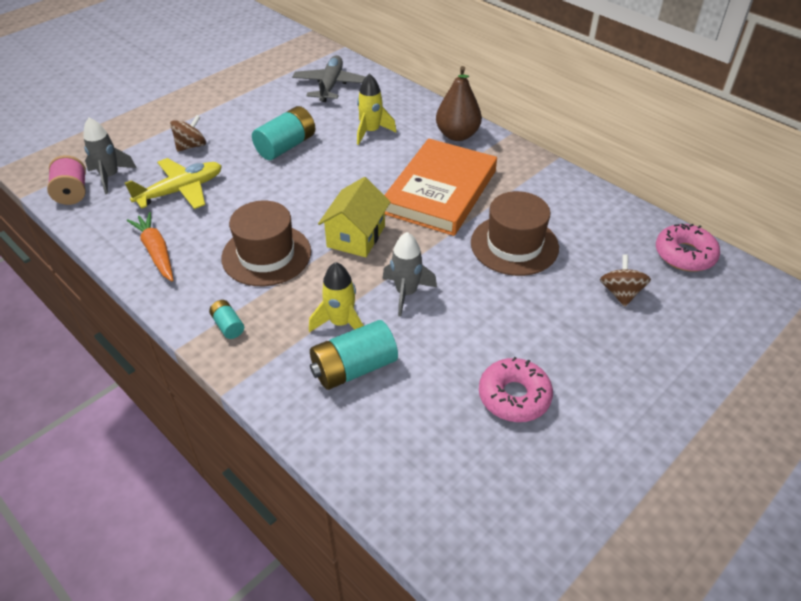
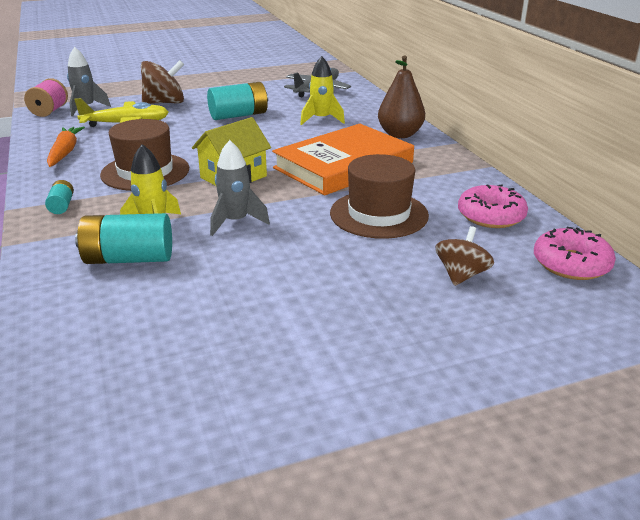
camera: 25 degrees right, 15 degrees down
(191, 146) = (165, 103): brown spinning top -> brown spinning top, size x1.52
(514, 396) = (257, 322): pink donut -> pink donut (491, 216)

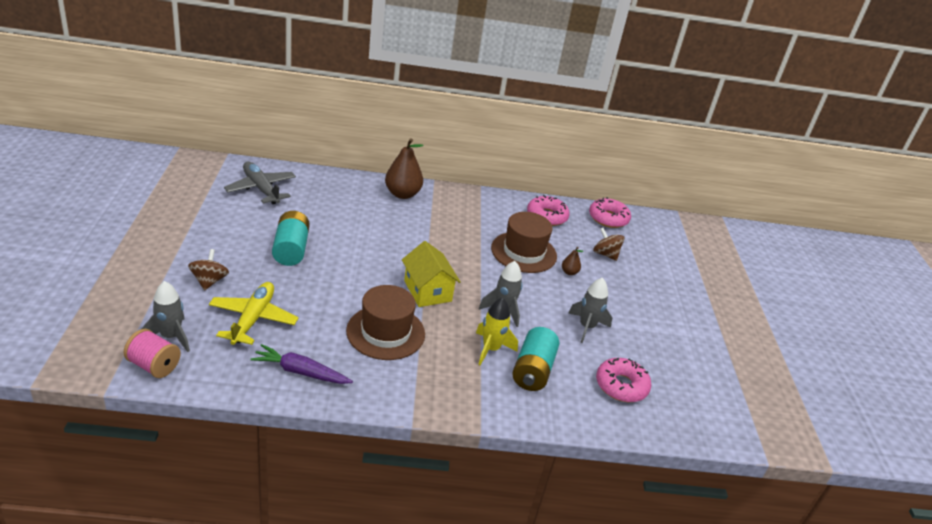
camera: 75 degrees left, 5 degrees up
(62, 205) = (425, 391): turquoise battery -> none
(65, 152) = (301, 372): orange carrot -> purple carrot
(133, 333) = (621, 386): none -> pink donut
(165, 103) = (209, 281): brown spinning top -> brown spinning top, size x0.66
(253, 284) = (586, 327): none -> grey rocket
(321, 119) = (340, 214): yellow rocket -> none
(343, 165) = (441, 237): orange book -> none
(373, 252) = (569, 272): none -> brown pear

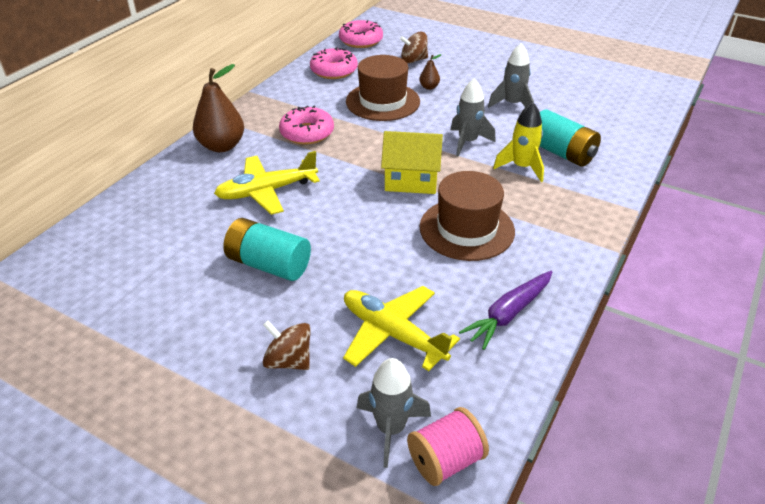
camera: 55 degrees left, 5 degrees up
(261, 189) = (110, 259): grey plane -> none
(365, 227) = (266, 191): none -> yellow plane
(621, 386) = (596, 113): pink donut -> pink donut (307, 133)

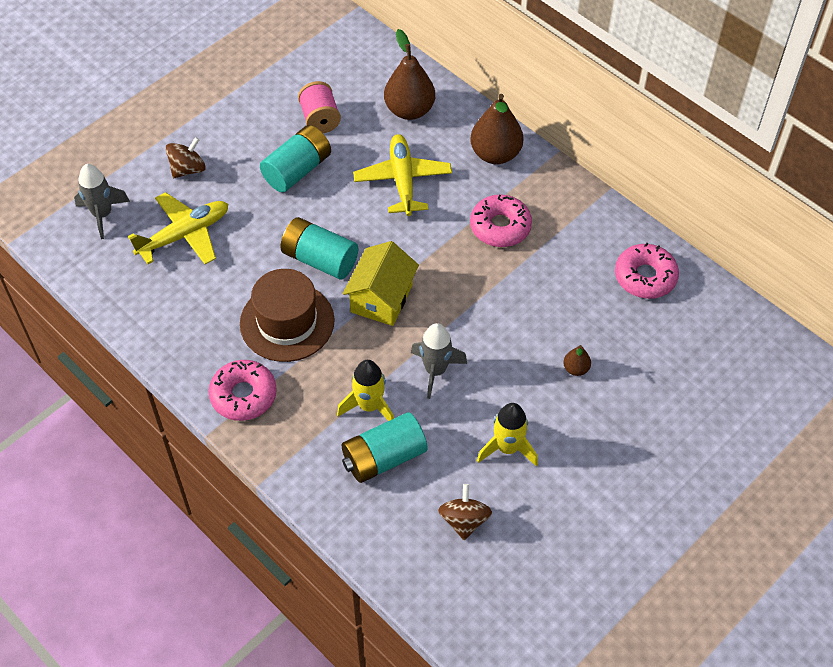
camera: 105 degrees right, 15 degrees up
(168, 203) = (409, 110): none -> brown pear
(361, 41) = (731, 324): pink donut -> pink donut (243, 395)
(383, 101) = (551, 311): brown hat -> none
(383, 224) = (319, 259): none -> turquoise battery
(413, 60) = (657, 372): brown spinning top -> brown spinning top (464, 520)
(446, 460) = (64, 238): pink spool -> pink spool (320, 119)
(509, 314) = (169, 317): purple carrot -> none
(512, 104) = (507, 448): grey rocket -> yellow rocket

